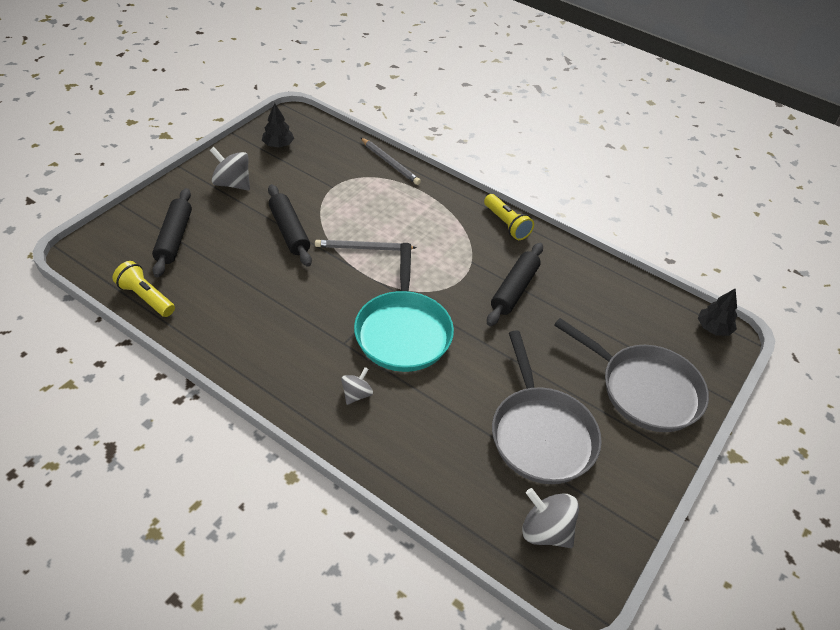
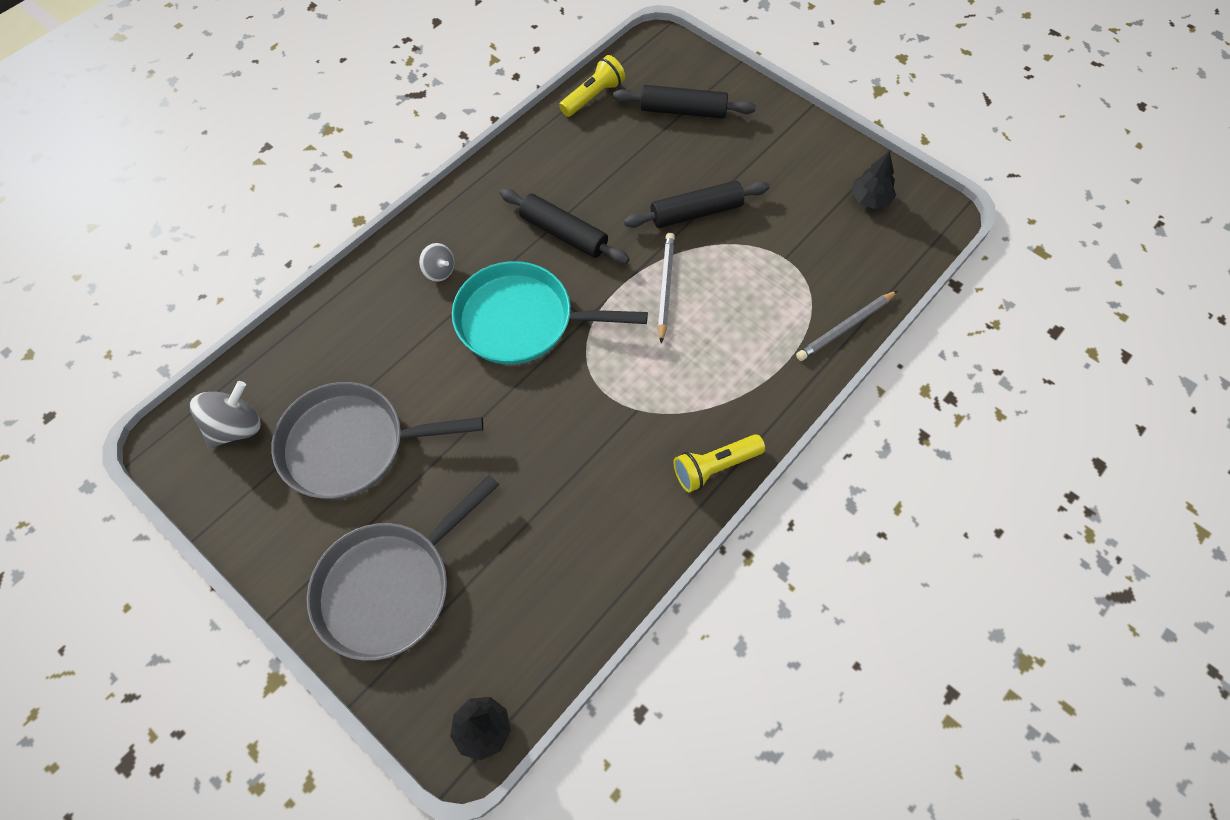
camera: 100 degrees right, 15 degrees up
(232, 183) = (783, 156): grey spinning top -> none
(514, 289) = (582, 455): black rolling pin -> black rolling pin (564, 233)

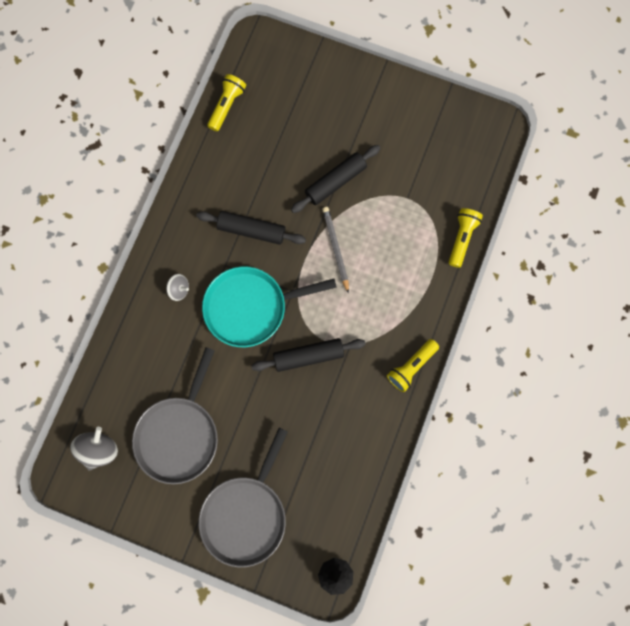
camera: 20 degrees left, 15 degrees up
(351, 445) = (179, 435): grey pan -> grey pan turned 45 degrees counterclockwise
(683, 110) = (296, 97): black rolling pin -> black rolling pin (308, 356)
(845, 327) = (462, 238): grey pencil -> yellow flashlight
(870, 199) = (449, 130): black tree -> none

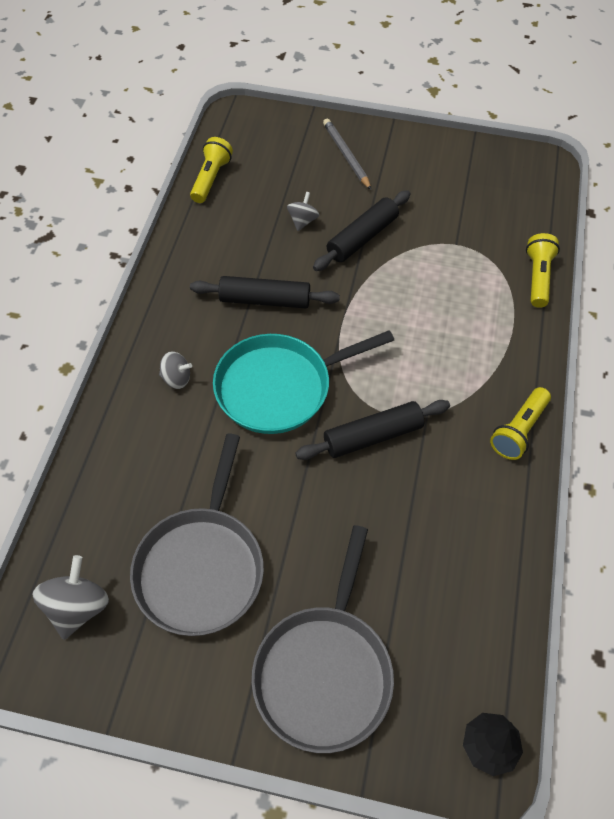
camera: 10 degrees left, 20 degrees down
(292, 159) = (302, 221): none -> grey spinning top
(335, 248) = (379, 307): grey pencil -> grey pencil (346, 155)

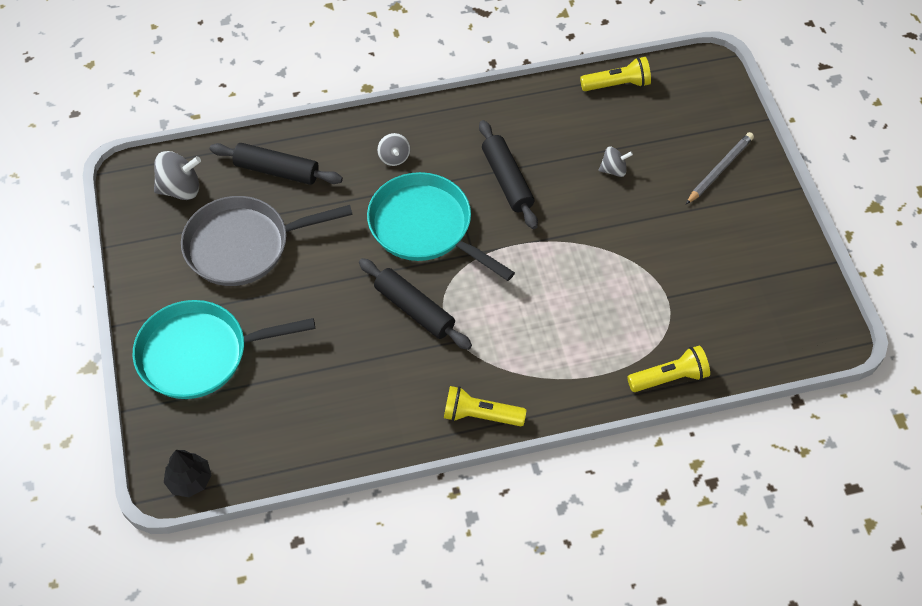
camera: 65 degrees right, 0 degrees up
(324, 671) = (200, 354): grey pan -> turquoise pan
(362, 238) = (624, 221): black rolling pin -> black rolling pin (277, 171)

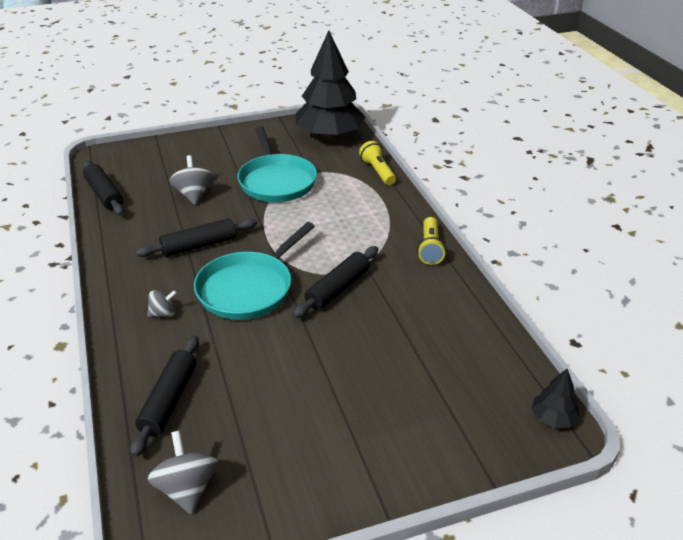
camera: 95 degrees left, 20 degrees down
(200, 354) = (412, 432): turquoise pan -> turquoise pan (276, 181)
(244, 245) = (271, 415): grey pan -> none
(613, 170) = (194, 195): grey spinning top -> grey spinning top, size x1.62
(617, 84) = (104, 194): yellow flashlight -> black rolling pin
(719, 169) = (199, 152): grey pencil -> none
(775, 325) = (329, 135): none -> black tree

